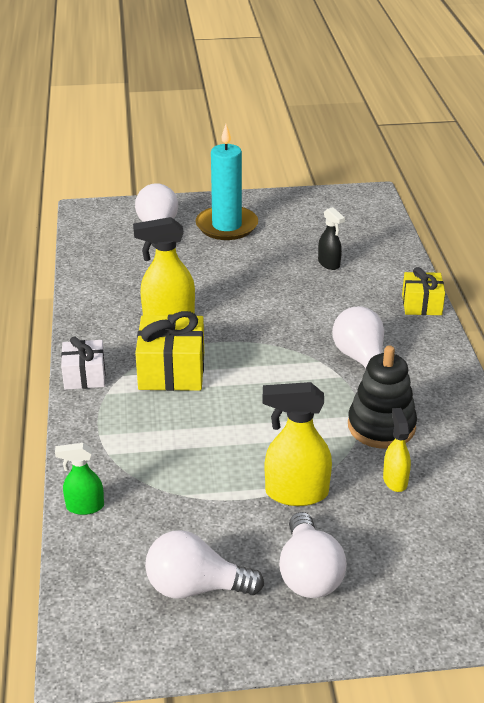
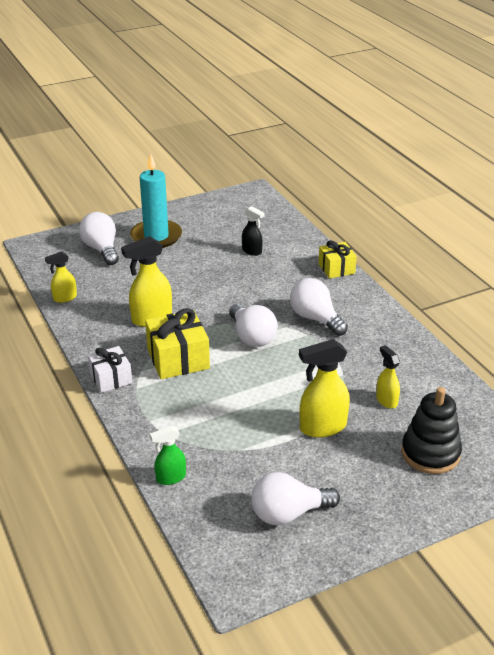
camera: 20 degrees left, 0 degrees up
(87, 275) = (64, 298): none -> yellow spray bottle
(309, 574) = (363, 482): white light bulb -> white light bulb (252, 337)
(381, 426) = (356, 364): black stacking toy -> black stacking toy (430, 453)

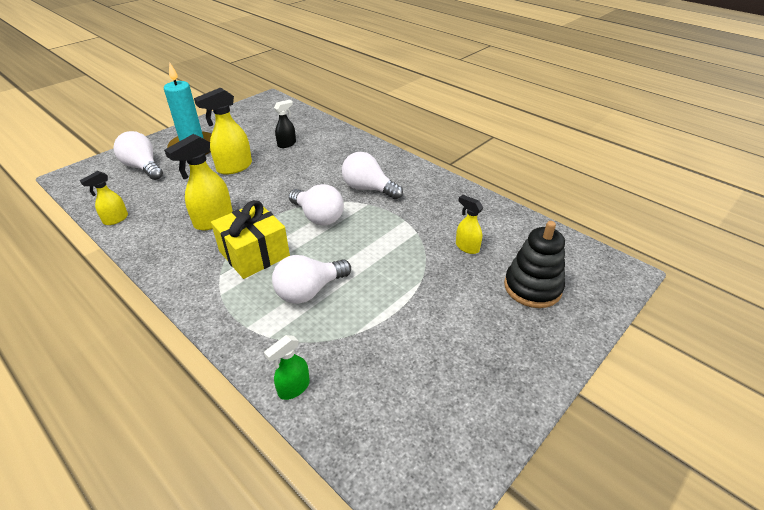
camera: 20 degrees left, 5 degrees up
(111, 378) = (189, 290): white gift -> none
(252, 251) = (287, 144): black spray bottle -> black spray bottle turned 60 degrees counterclockwise
(288, 513) = (437, 392): white light bulb -> white light bulb (309, 291)
(322, 427) = (423, 287): yellow spray bottle -> yellow spray bottle (234, 167)
(336, 268) = (366, 145): yellow gift -> none

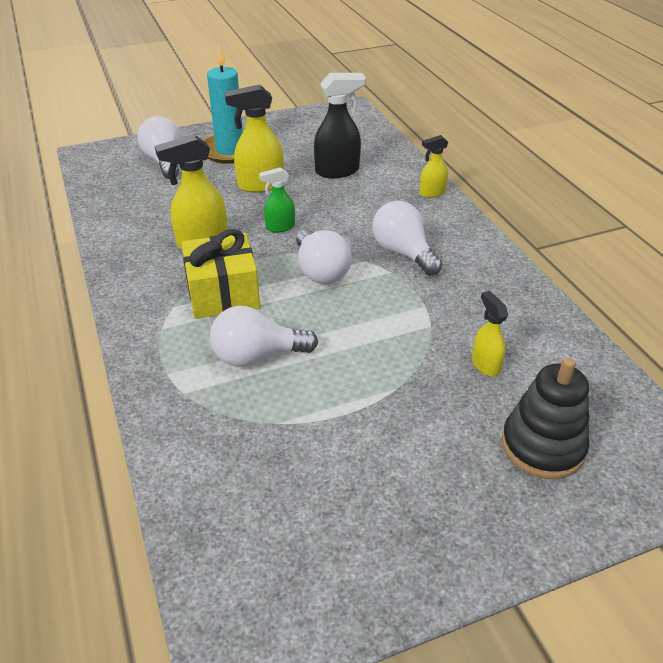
camera: 25 degrees right, 0 degrees up
(115, 219) = (106, 213): yellow spray bottle -> yellow spray bottle (432, 193)
(287, 144) = (337, 171): black spray bottle -> black spray bottle, size x1.69
(293, 388) = (175, 458): green spray bottle -> green spray bottle (280, 227)

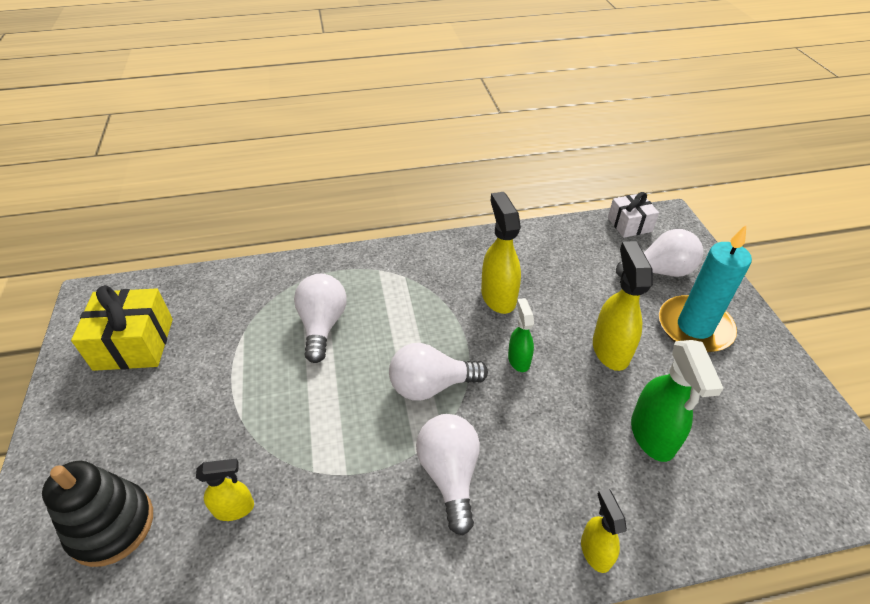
camera: 100 degrees right, 5 degrees up
(96, 173) = (629, 224): none -> white gift
(223, 294) = (413, 308): yellow gift -> yellow gift (134, 344)
(337, 171) = (652, 436): black spray bottle -> green spray bottle
(403, 253) = (450, 475): white light bulb -> white light bulb turned 75 degrees counterclockwise

